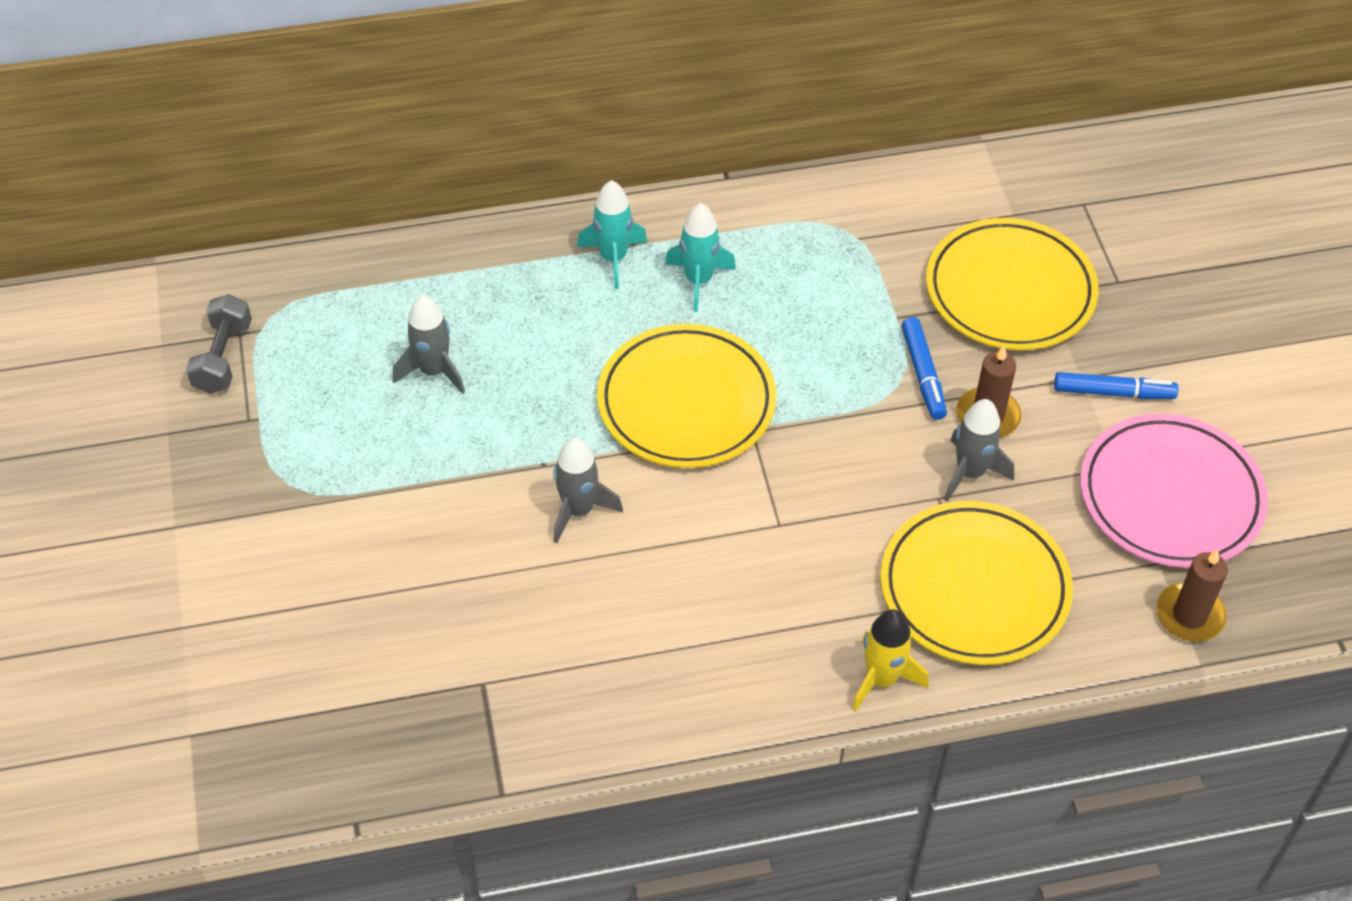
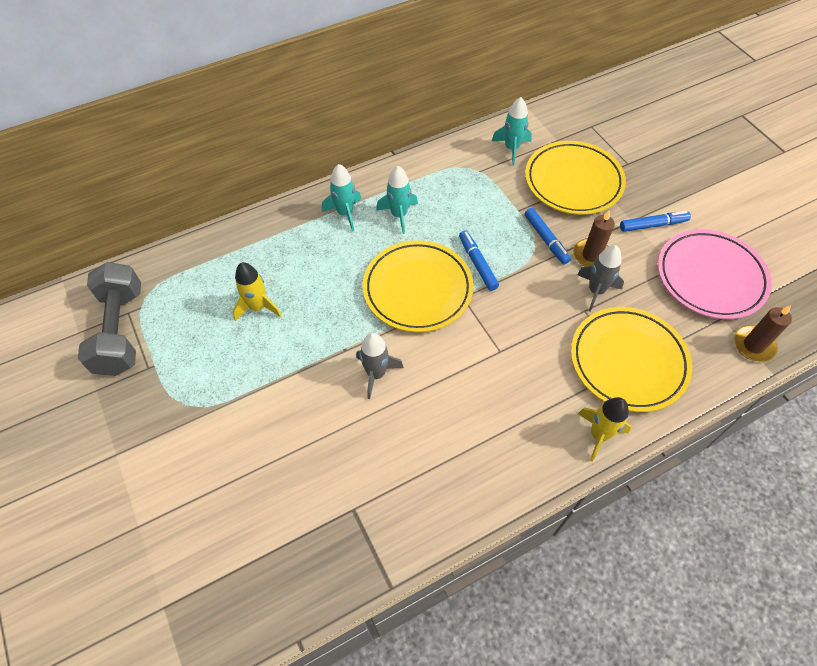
camera: 15 degrees left, 5 degrees up
(223, 357) = (121, 331): grey dumbbell -> grey dumbbell, size x1.69
(433, 371) = (258, 307): grey rocket -> yellow rocket
(796, 386) = (477, 263): none -> blue marker
(928, 212) = (511, 148): none -> turquoise rocket

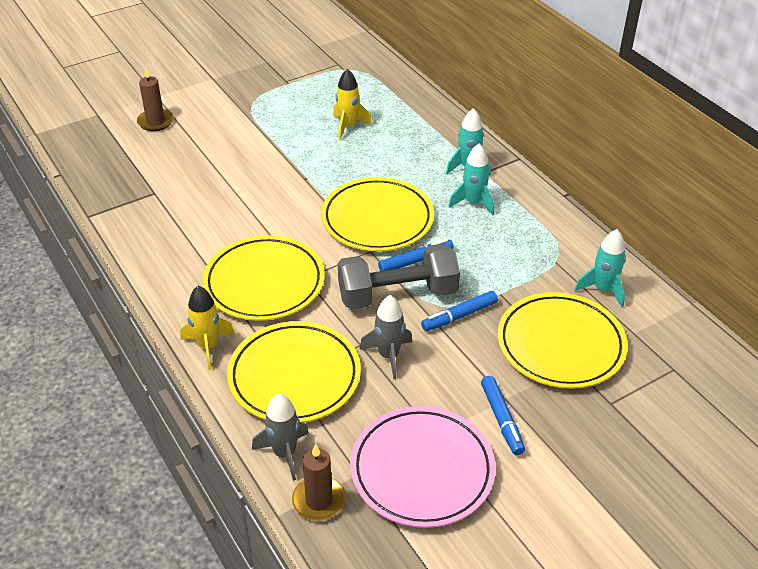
camera: 85 degrees right, 15 degrees down
(121, 331) = (320, 63): grey dumbbell -> grey dumbbell (397, 295)
(376, 374) = (279, 198): grey rocket -> grey rocket (284, 453)
(508, 387) = (264, 283): none -> yellow plate
(591, 255) = (441, 355): brown candle -> brown candle (155, 122)

